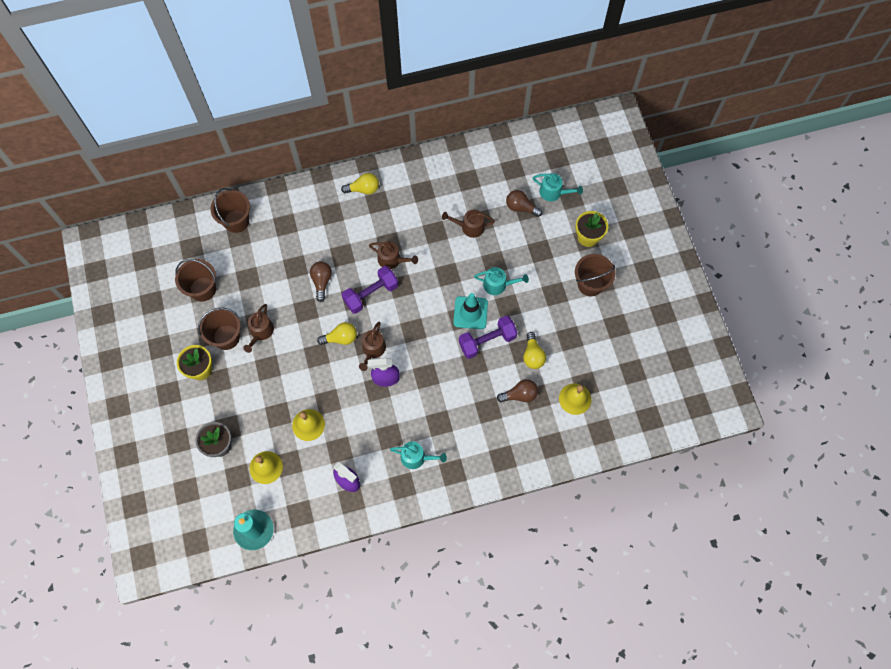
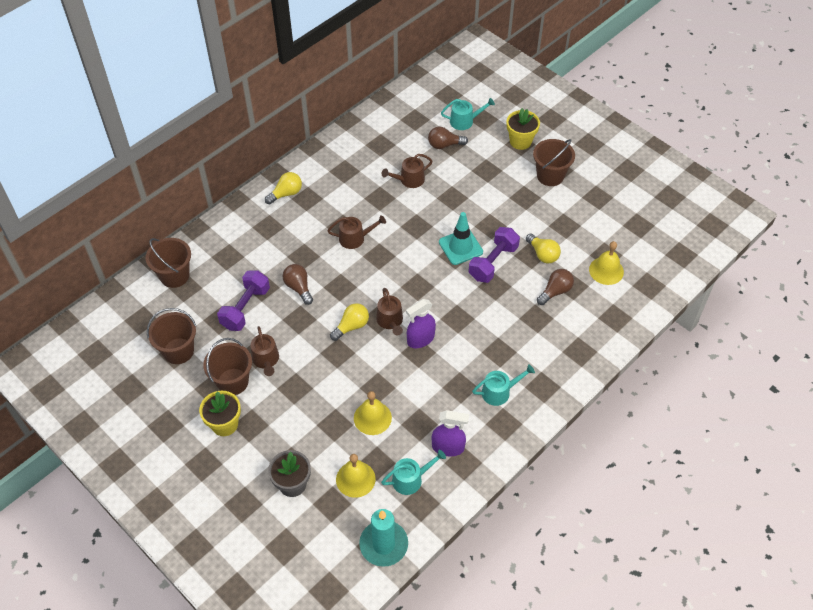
camera: 30 degrees left, 15 degrees down
(371, 294) = (355, 275): purple dumbbell -> purple dumbbell (245, 308)
(498, 284) = (469, 213): turquoise watering can -> turquoise watering can (411, 479)

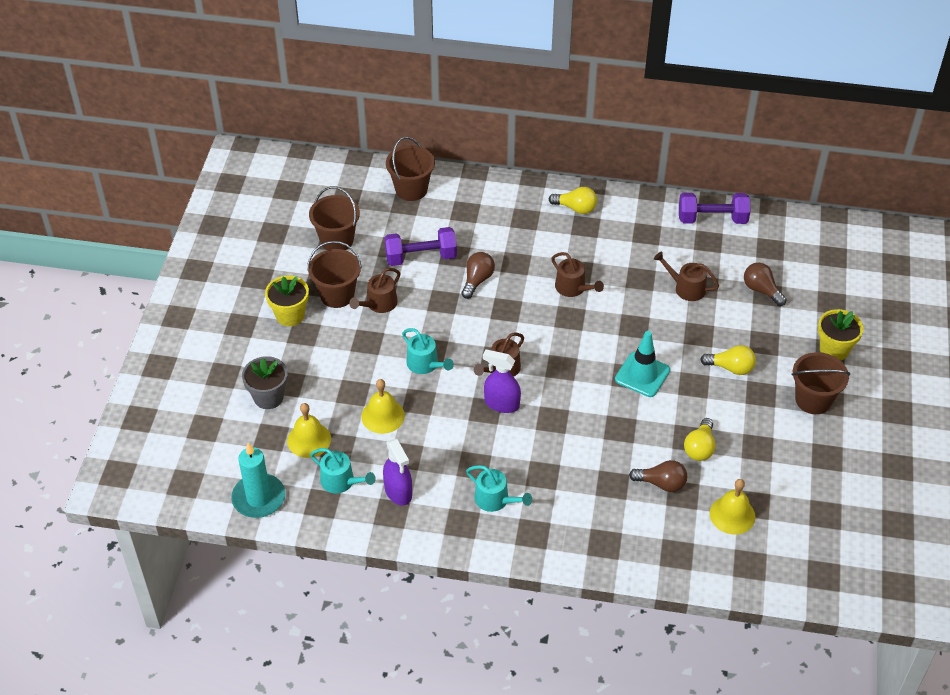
camera: 55 degrees right, 5 degrees down
(351, 326) = (469, 343): yellow light bulb -> yellow light bulb (731, 368)
(464, 121) = (811, 289): turquoise watering can -> turquoise watering can (425, 364)
(493, 262) = (648, 411): purple dumbbell -> purple dumbbell (712, 219)

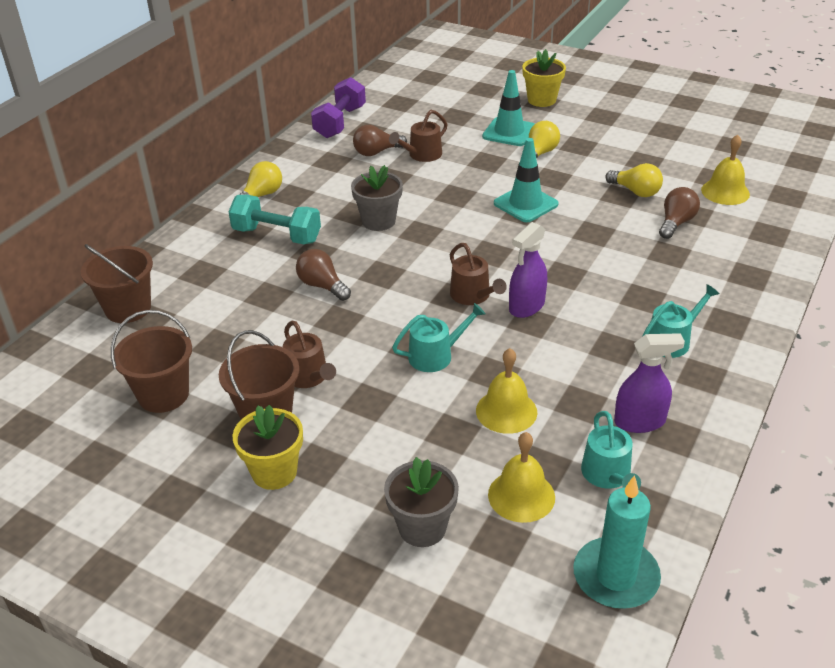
camera: 70 degrees left, 10 degrees down
(341, 481) = (608, 475): turquoise watering can -> turquoise watering can turned 120 degrees clockwise
(421, 257) = (252, 323): purple dumbbell -> none
(527, 235) = (277, 235): none -> turquoise dumbbell
(573, 288) = (378, 221): brown watering can -> grey flower pot
(757, 338) = (509, 132): none -> turquoise traffic cone
(761, 290) = (450, 117): brown light bulb -> brown light bulb (376, 152)
(813, 400) = (597, 122): brown bucket -> none

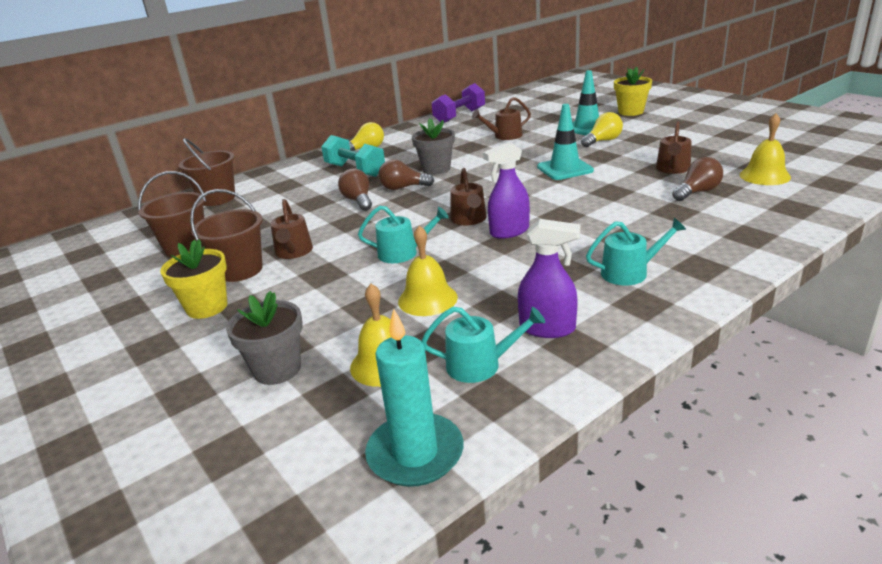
camera: 25 degrees right, 10 degrees down
(376, 152) = (471, 132): brown light bulb -> brown light bulb (403, 188)
(608, 475) = (480, 365): turquoise watering can -> turquoise watering can turned 105 degrees counterclockwise
(635, 191) = (673, 169): yellow light bulb -> brown watering can

